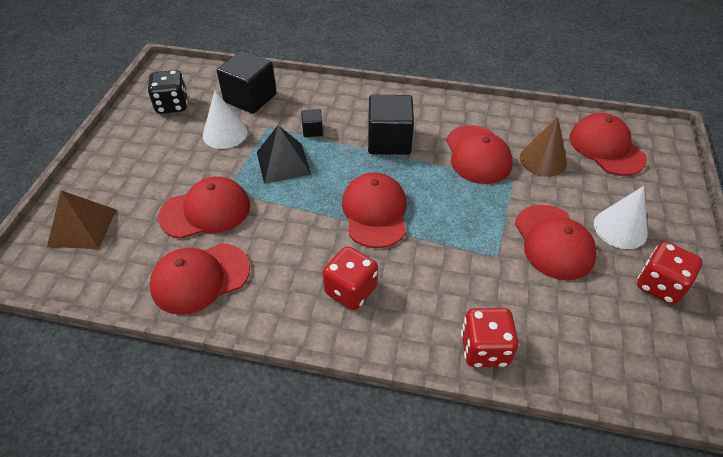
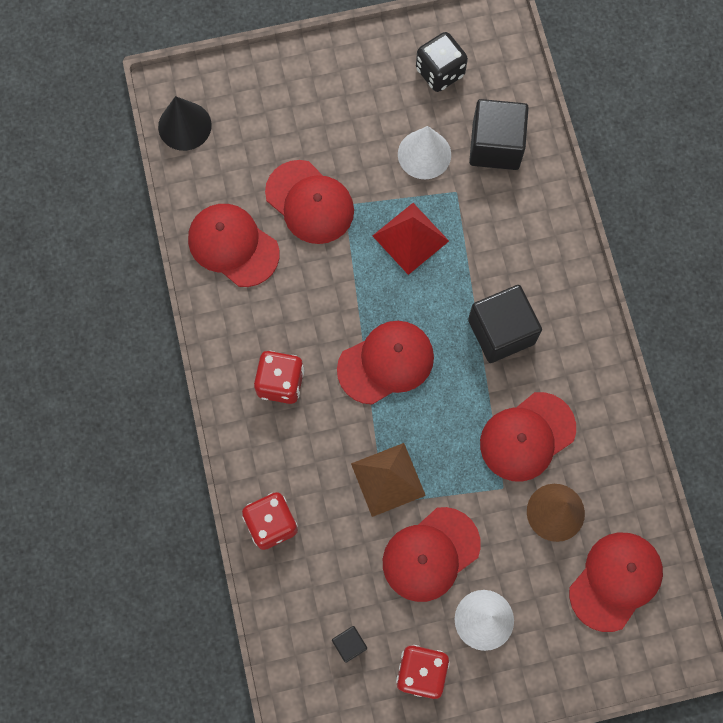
camera: 65 degrees right, 25 degrees up
(59, 272) = (184, 126): none -> black cone
(82, 227) = (238, 107): brown pyramid -> brown pyramid (388, 479)
(283, 163) = (410, 238): black pyramid -> red pyramid
(312, 130) = (476, 242): black cube -> black cube (349, 644)

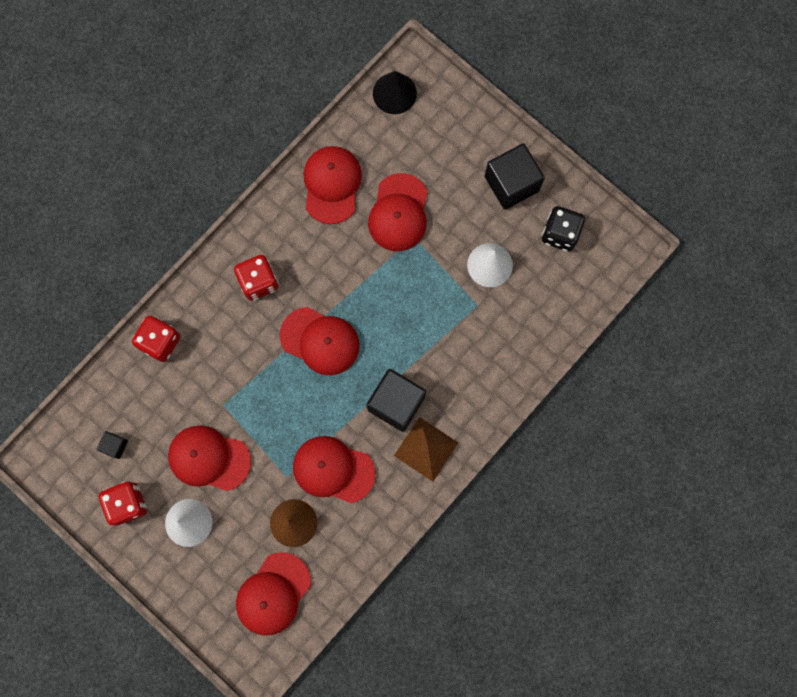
camera: 55 degrees right, 5 degrees up
(388, 479) = (240, 396): brown pyramid -> brown pyramid (426, 449)
(410, 238) = (421, 297): red pyramid -> none
(495, 146) = (532, 309): black cube -> black cube (511, 183)
(615, 581) = (273, 594): red cap -> red cap turned 120 degrees clockwise

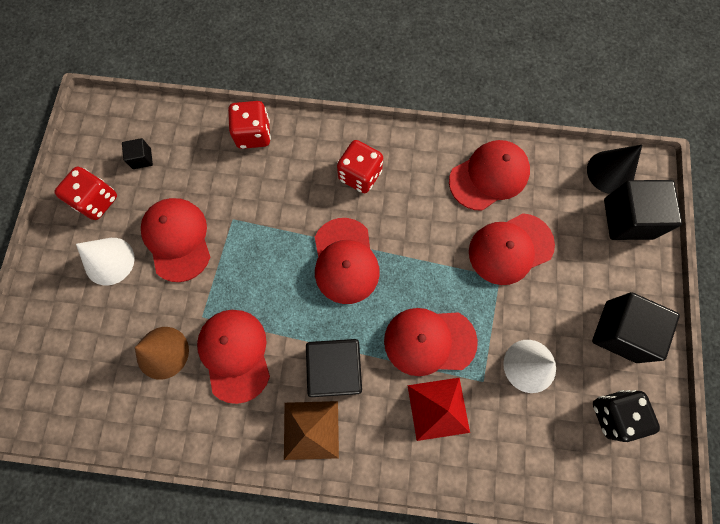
camera: 55 degrees right, 5 degrees down
(273, 594) = (84, 380): red cap -> red cap (429, 341)
(438, 110) = (628, 219): none -> black cube
(474, 350) = (438, 408): none -> red pyramid

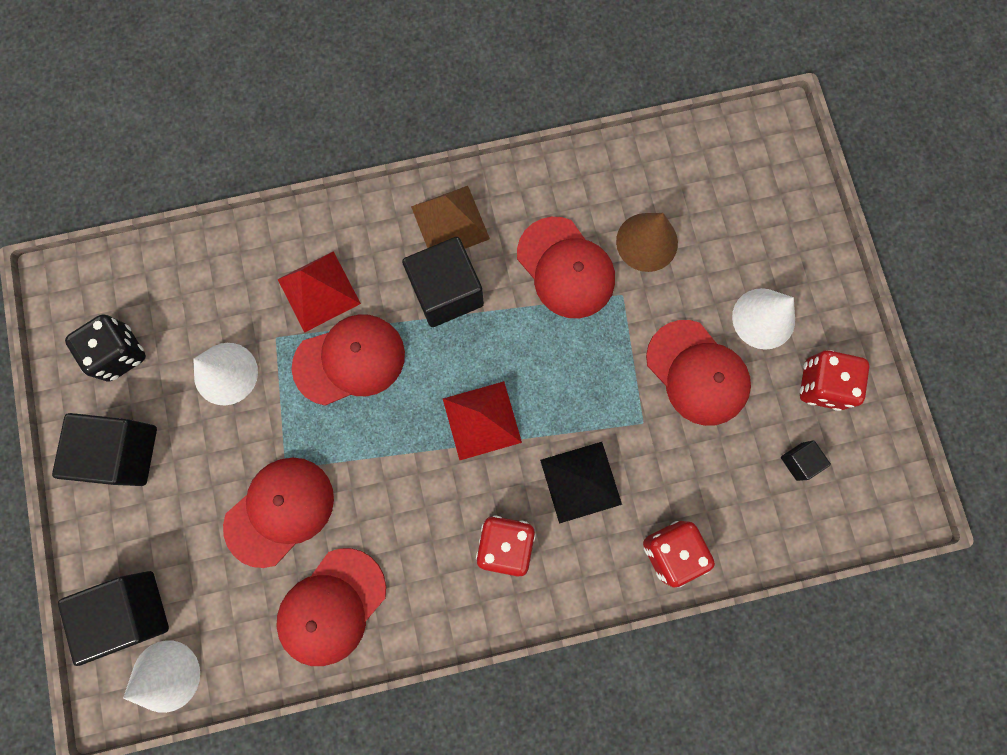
camera: 160 degrees right, 5 degrees up
(293, 196) = (581, 482): none -> black pyramid
(345, 261) = (482, 420): red cap -> red pyramid
(610, 172) = (165, 676): black cone -> white cone

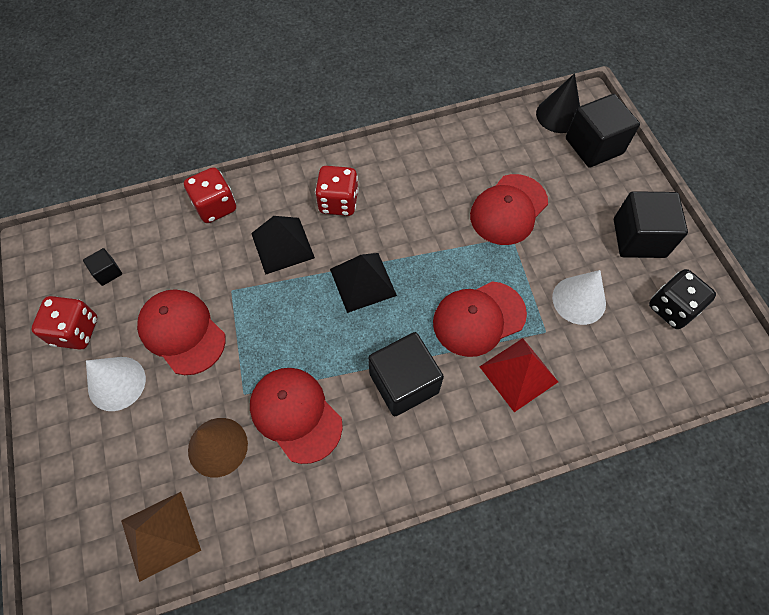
camera: 175 degrees right, 15 degrees down
(165, 676) = (558, 115): white cone -> black cone
(332, 606) = (457, 158): red cap -> none
(450, 222) = (408, 450): brown pyramid -> brown pyramid (160, 535)
(482, 420) = (363, 282): red pyramid -> black pyramid

